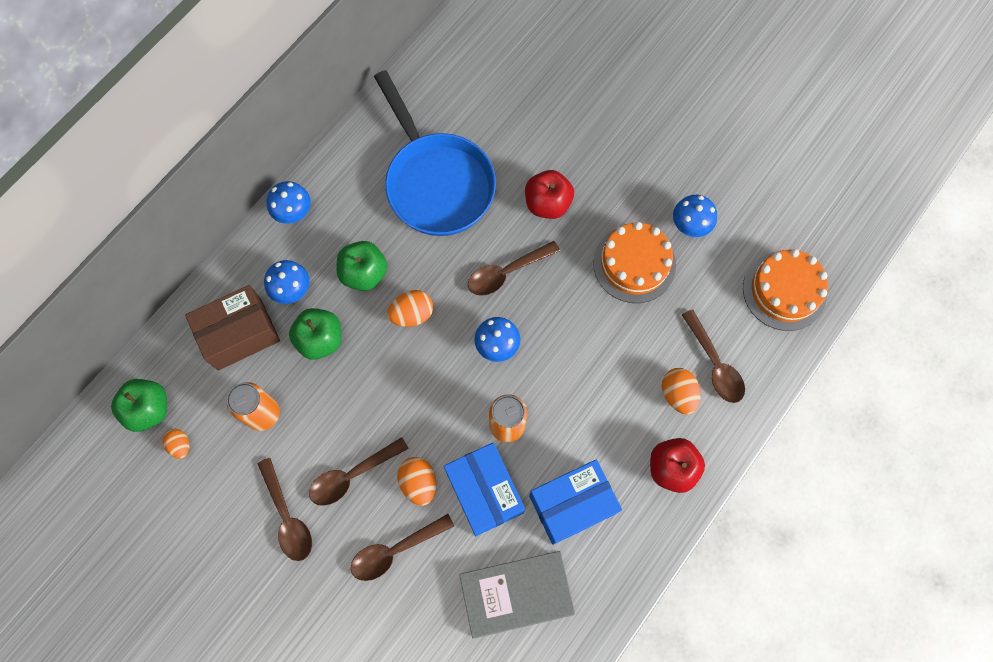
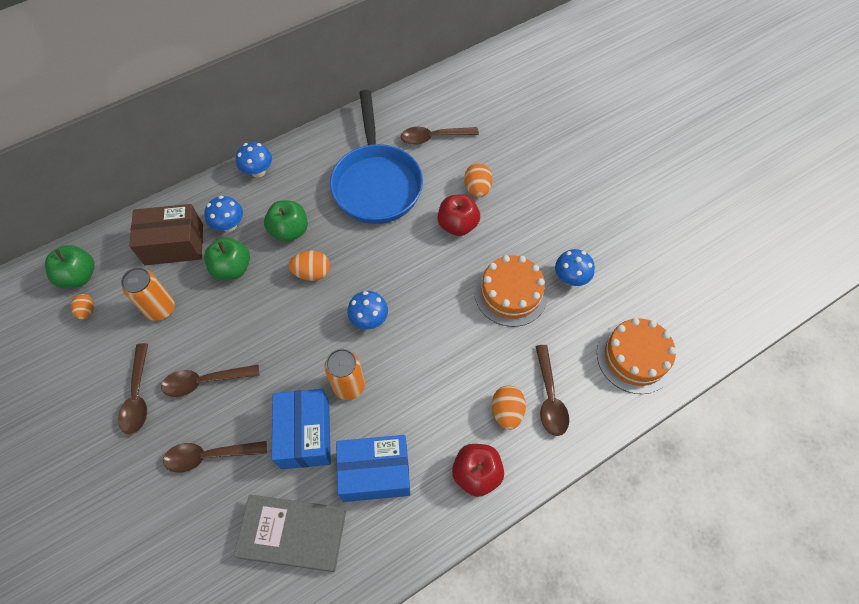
camera: 20 degrees right, 10 degrees down
(418, 483) = (255, 407): orange egg -> orange egg (477, 189)
(506, 272) = (402, 266): brown spoon -> brown spoon (433, 137)

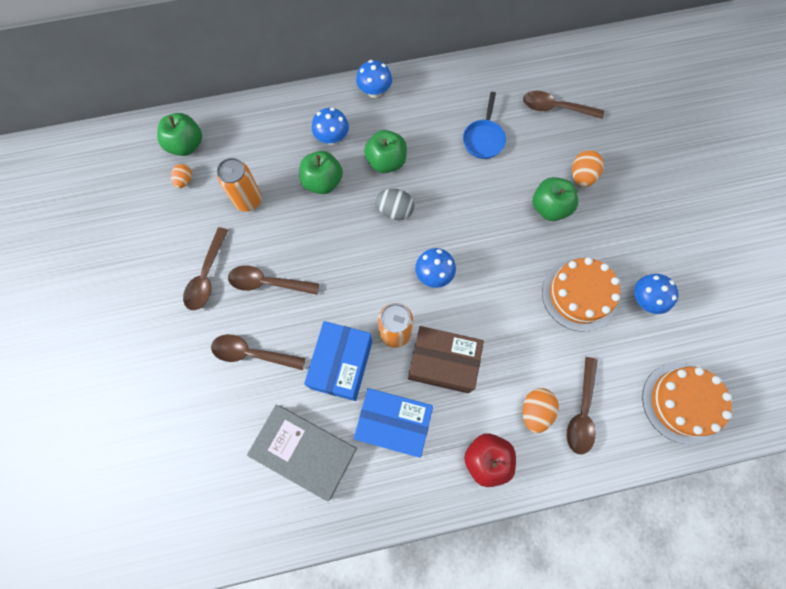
camera: 20 degrees right, 10 degrees up
(174, 244) = (277, 141): brown box -> brown box (442, 363)
(312, 273) = (394, 210): orange egg -> grey egg
(376, 183) = (483, 138): blue pan -> blue pan, size x0.46
(457, 225) = (549, 207): red apple -> green apple

